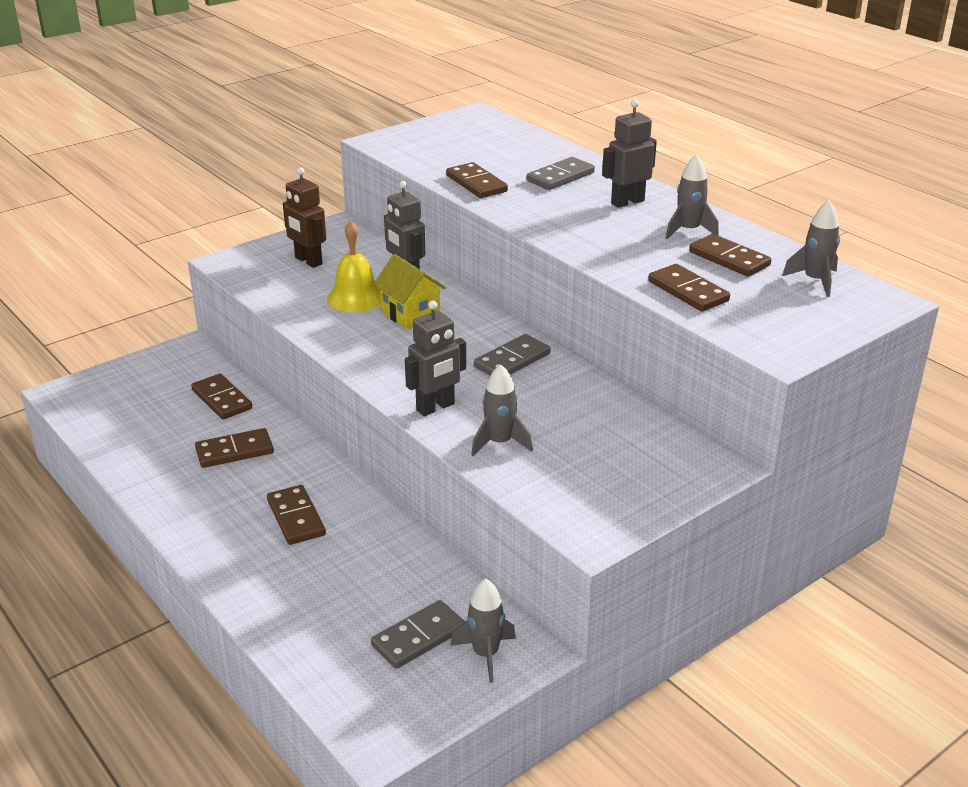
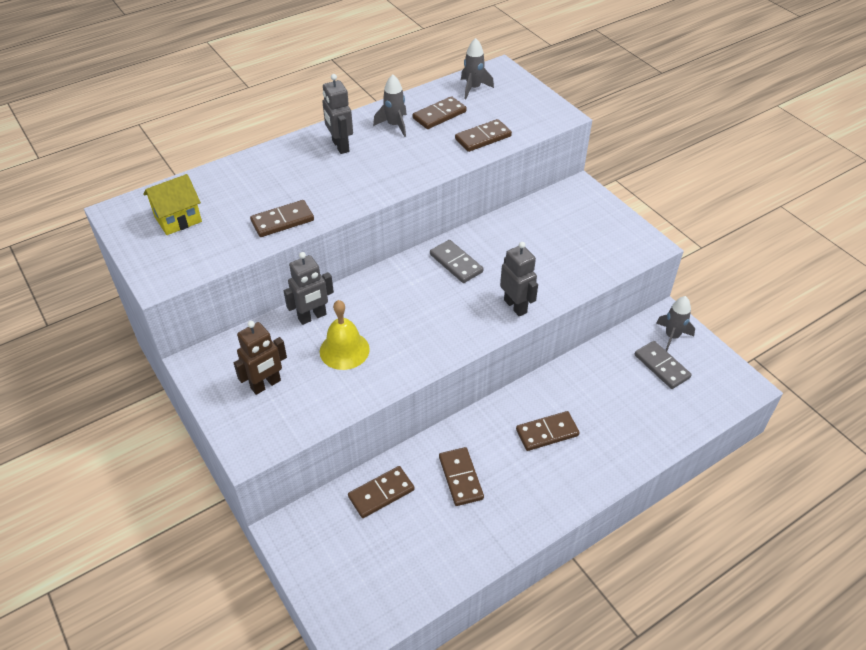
camera: 85 degrees left, 15 degrees up
(410, 314) = (379, 316): yellow house -> yellow house (178, 219)
(499, 443) = (558, 277): grey rocket -> none
(560, 177) = (283, 174): grey domino -> none

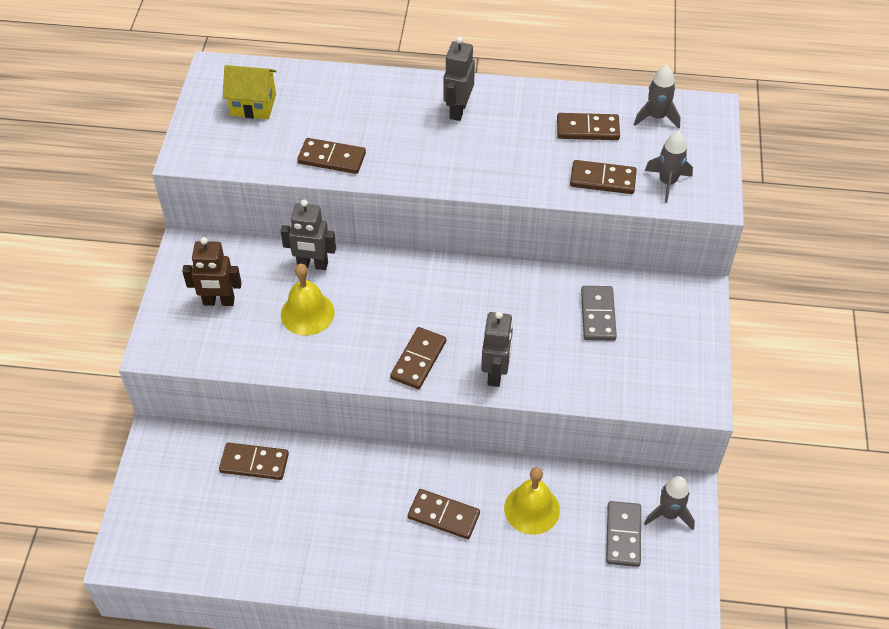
camera: 40 degrees right, 5 degrees up
(394, 125) = (532, 116): grey rocket -> grey rocket (667, 182)
(456, 263) = (487, 294): grey domino -> grey domino (598, 315)
(460, 478) = (329, 498): brown domino -> brown domino (418, 360)
(595, 389) = (532, 509): none -> yellow bell

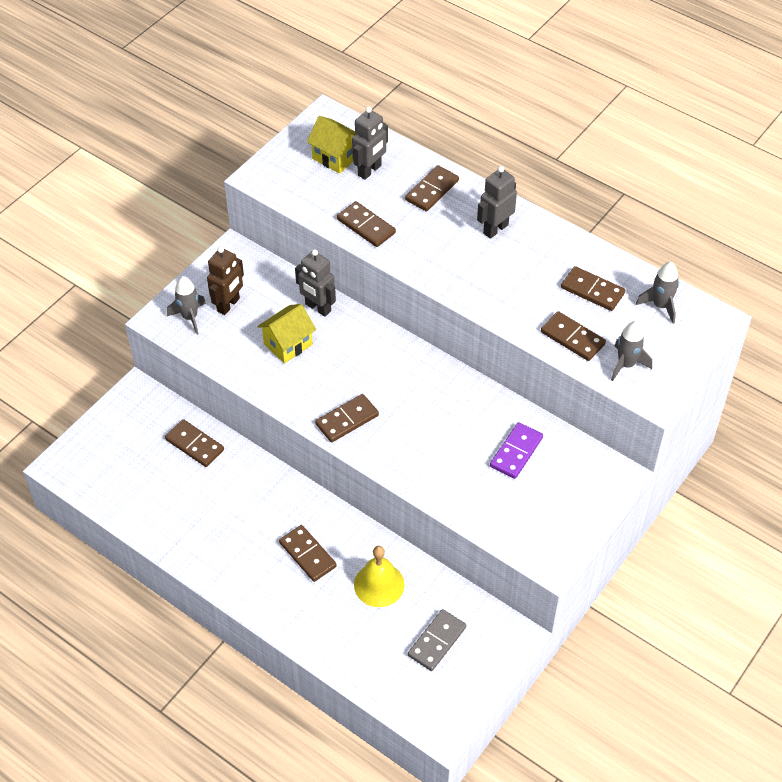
camera: 30 degrees right, 0 degrees up
(219, 301) = (228, 305): brown robot -> brown robot turned 90 degrees counterclockwise
(307, 313) = (288, 344): yellow bell -> yellow house
(371, 99) = (432, 190): none -> brown domino
(496, 373) = (399, 459): grey robot -> grey robot (370, 170)
(598, 315) = (516, 452): grey domino -> purple domino
(669, 514) = (486, 644): grey rocket -> grey rocket (190, 317)

